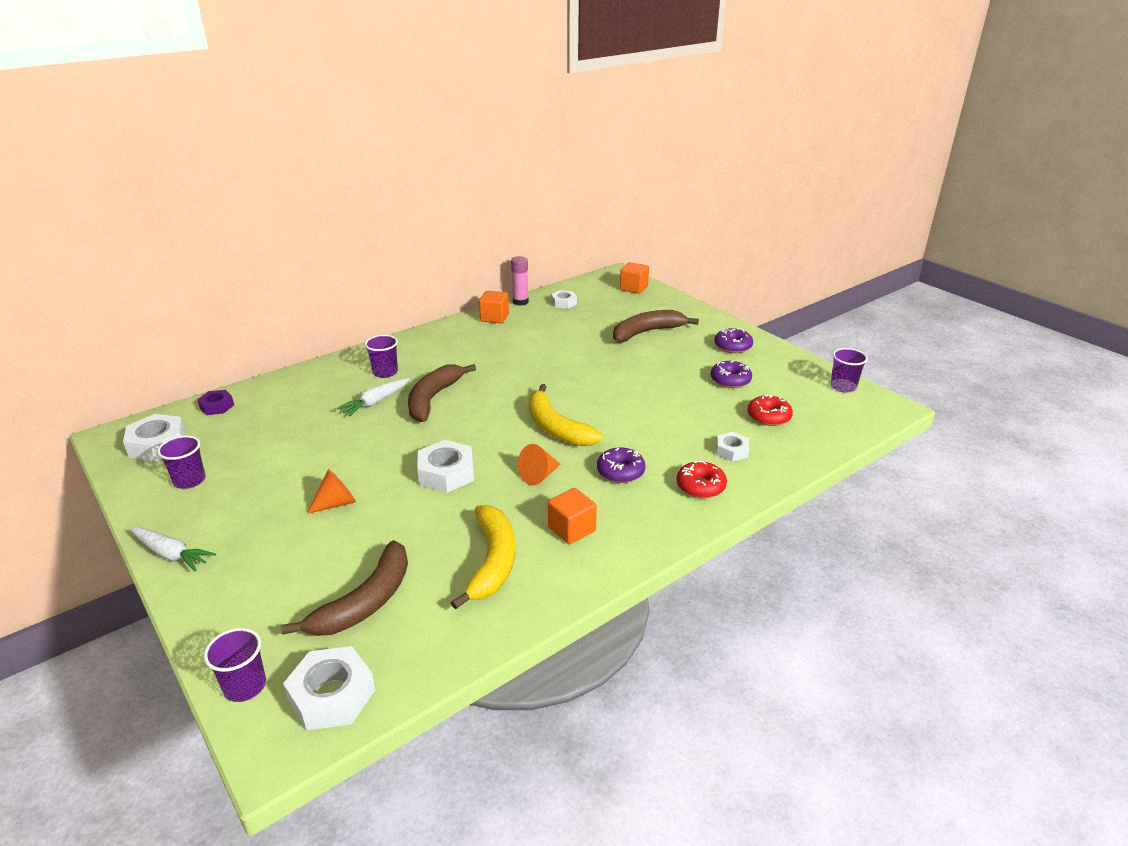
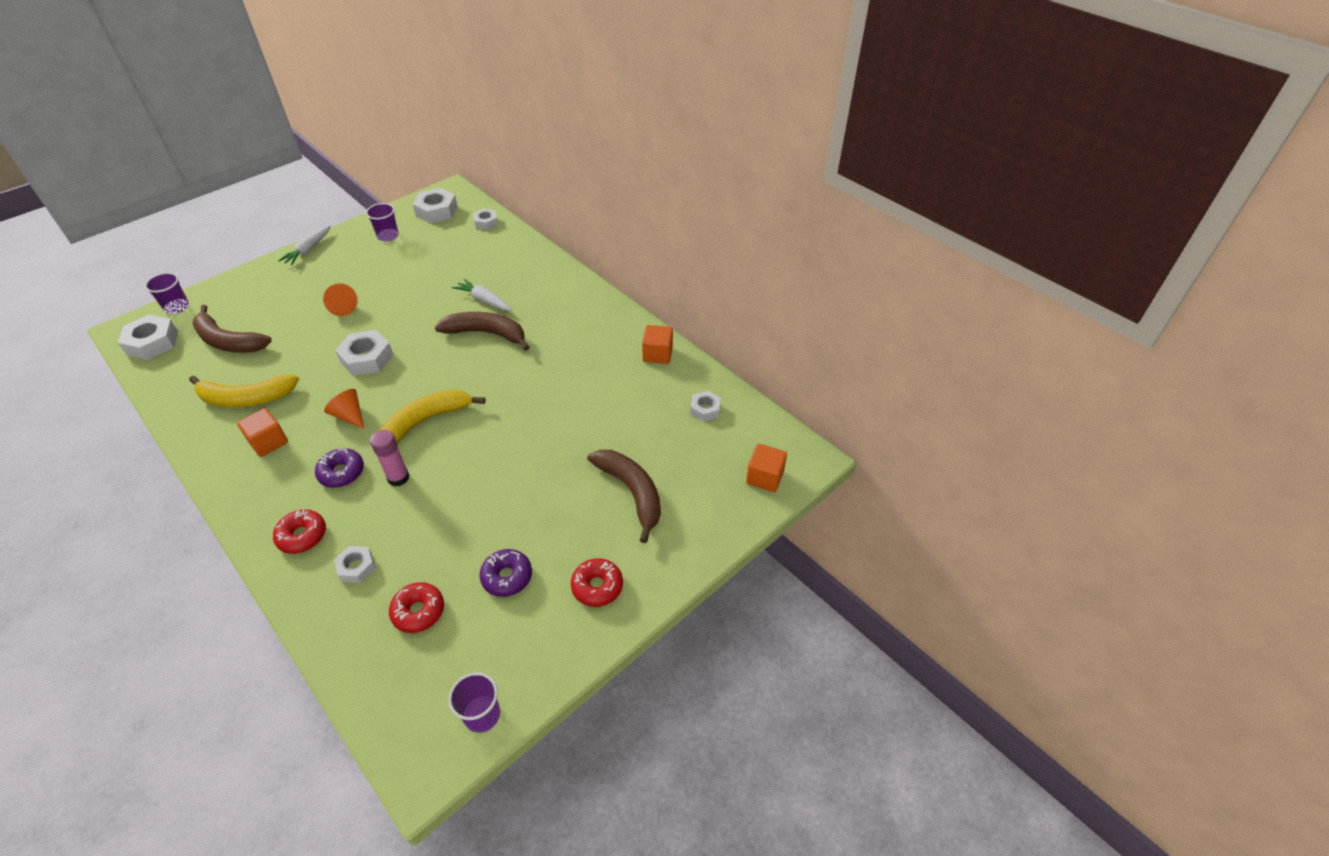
camera: 85 degrees right, 15 degrees up
(217, 406) = (486, 222): purple nut -> white nut
(385, 372) = (536, 297): purple cup -> none
(520, 302) = (701, 371): pink glue stick -> pink glue stick (398, 477)
(733, 346) = (597, 586): purple donut -> red donut

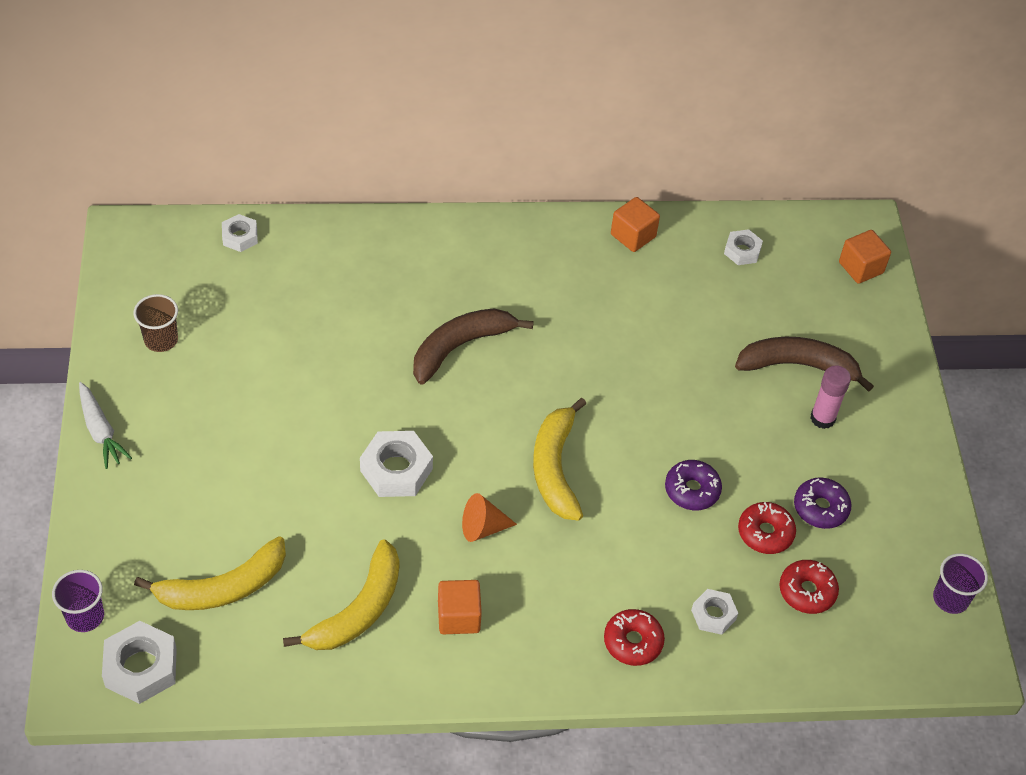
camera: 55 degrees left, 5 degrees up
(228, 341) = (223, 587): brown banana -> yellow banana
(341, 472) = (568, 572): purple donut -> purple donut (692, 490)
(342, 307) = (270, 450): orange cone -> none
(388, 236) = (161, 340): purple cup -> brown cup
(398, 477) = (619, 528): pink glue stick -> pink glue stick (822, 418)
(436, 211) = (158, 268): white nut -> none
(484, 300) = (398, 319): white carrot -> none
(597, 586) = (883, 452): red donut -> red donut (765, 533)

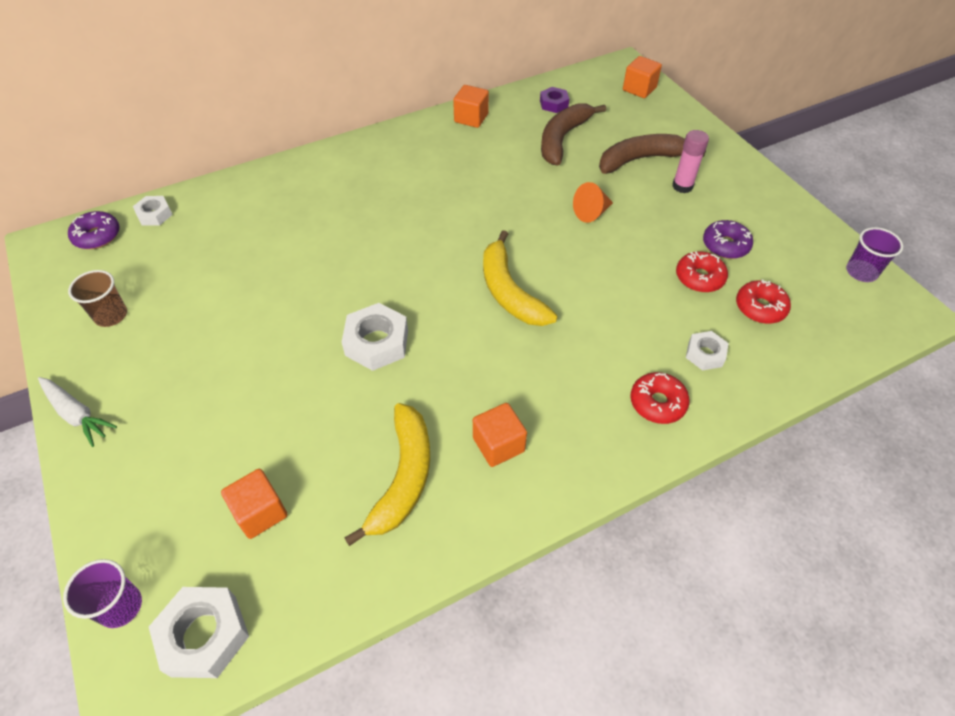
camera: 20 degrees left, 0 degrees up
(223, 587) = (260, 512): yellow banana -> orange cube
(460, 347) = (381, 232): brown banana -> brown banana (562, 139)
(482, 528) = (477, 361): orange cone -> orange cone (591, 213)
(692, 490) = (624, 268): purple donut -> purple donut (97, 236)
(742, 251) = (554, 104): white nut -> purple nut

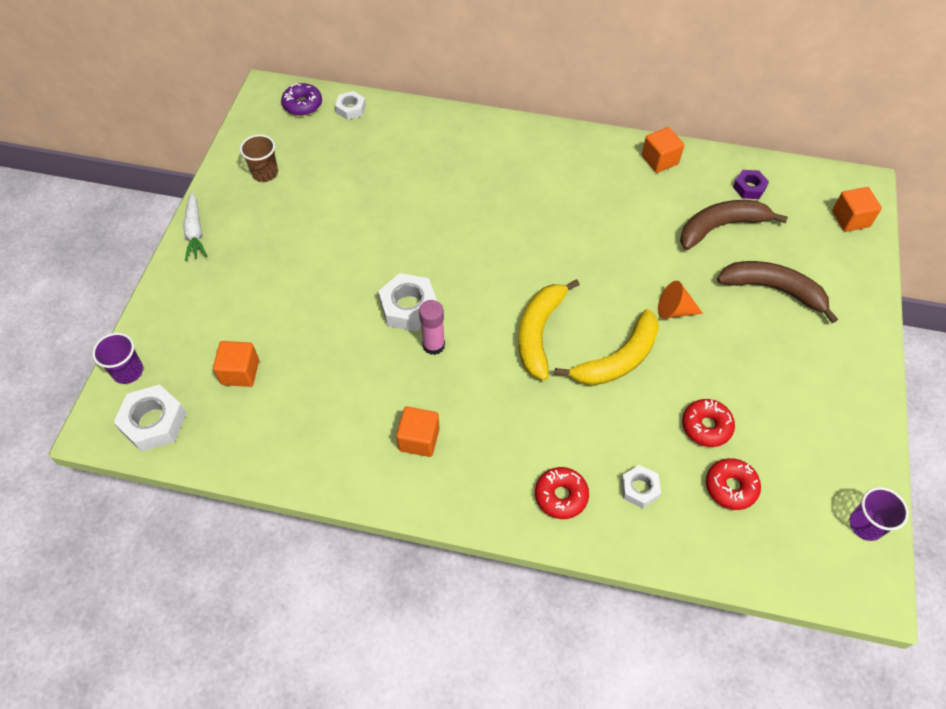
camera: 40 degrees right, 5 degrees up
(403, 477) = (340, 414): yellow banana -> yellow banana (618, 359)
(682, 186) = (784, 338): pink glue stick -> pink glue stick (433, 345)
(725, 245) = (762, 415): purple donut -> none

